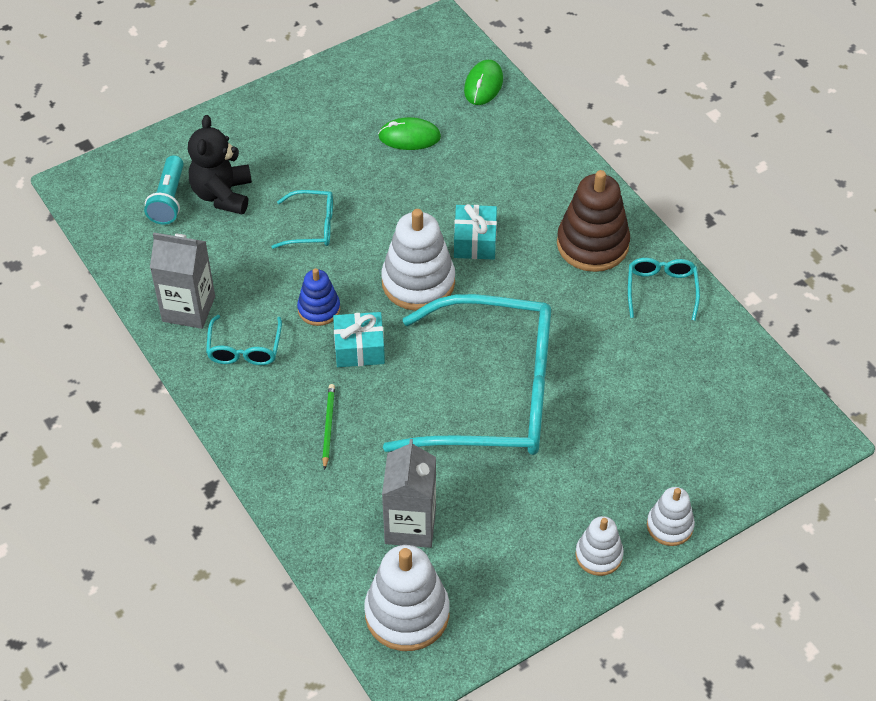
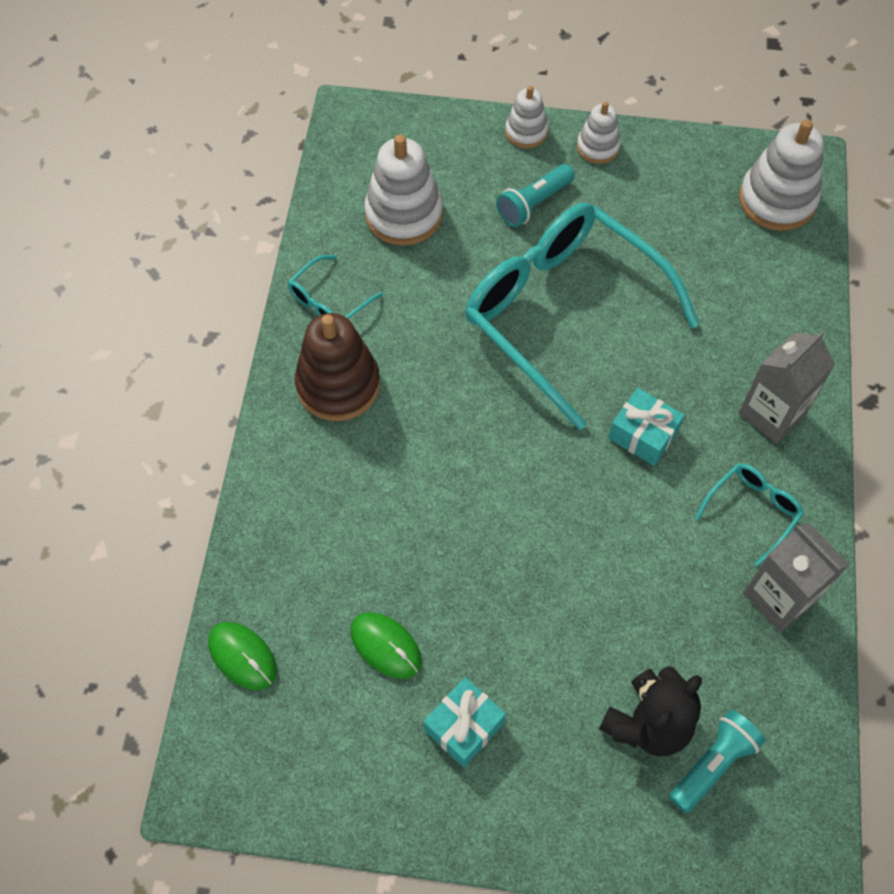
camera: 140 degrees left, 10 degrees up
(312, 226) = (583, 605): turquoise glasses -> none
(319, 309) = (649, 502): blue stacking toy -> none
(328, 427) = (728, 381): green pencil -> none
(410, 525) = (723, 257): grey carton -> grey carton (772, 413)
(418, 282) = (532, 463): white stacking toy -> white stacking toy (404, 214)
(475, 241) = (439, 467): turquoise gift -> turquoise gift (464, 727)
(483, 85) = (242, 656): green mouse -> green mouse turned 75 degrees clockwise
(599, 465) = (533, 204): none -> turquoise flashlight

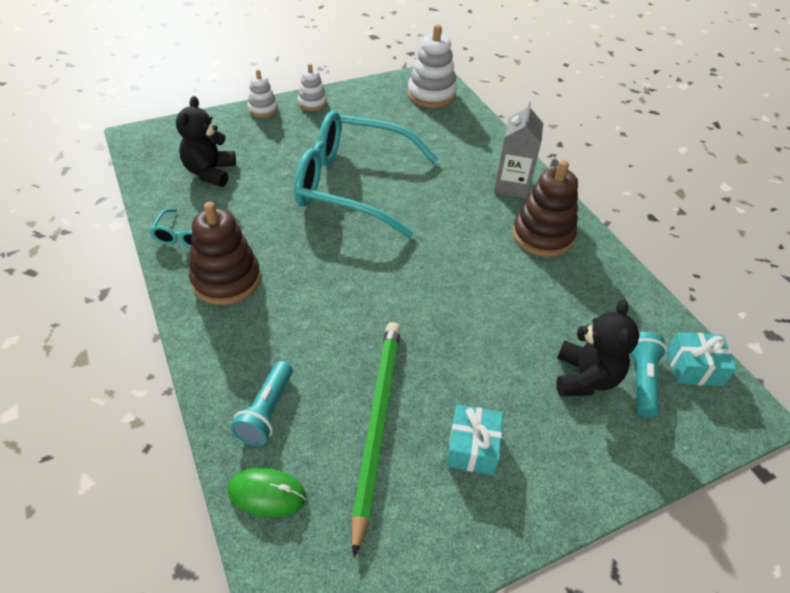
camera: 35 degrees left, 15 degrees down
(385, 646) = (376, 425): green mouse -> green pencil
(404, 214) = (210, 172): white stacking toy -> black teddy bear
(533, 204) = (293, 140): turquoise flashlight -> turquoise flashlight (266, 412)
(643, 434) = (449, 225): turquoise gift -> turquoise gift (694, 367)
(752, 511) = (542, 235): turquoise glasses -> brown stacking toy
(780, 597) = (595, 271): grey carton -> none

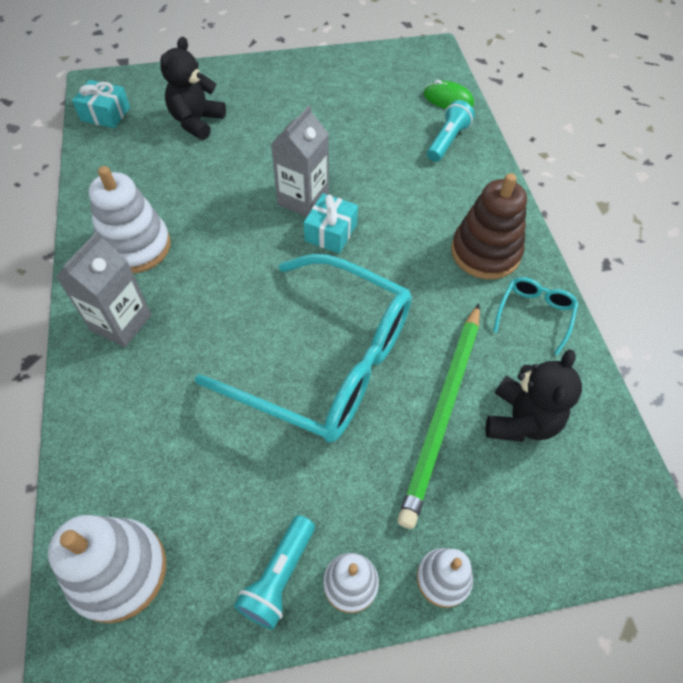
camera: 165 degrees left, 10 degrees up
(376, 425) = (368, 121): green pencil -> green pencil (443, 411)
(418, 302) = (303, 199): none -> grey carton
(472, 447) = (305, 99): turquoise gift -> turquoise gift (331, 232)
(542, 235) = (135, 246): brown stacking toy -> white stacking toy
(641, 380) = (154, 114): turquoise flashlight -> turquoise flashlight (278, 577)

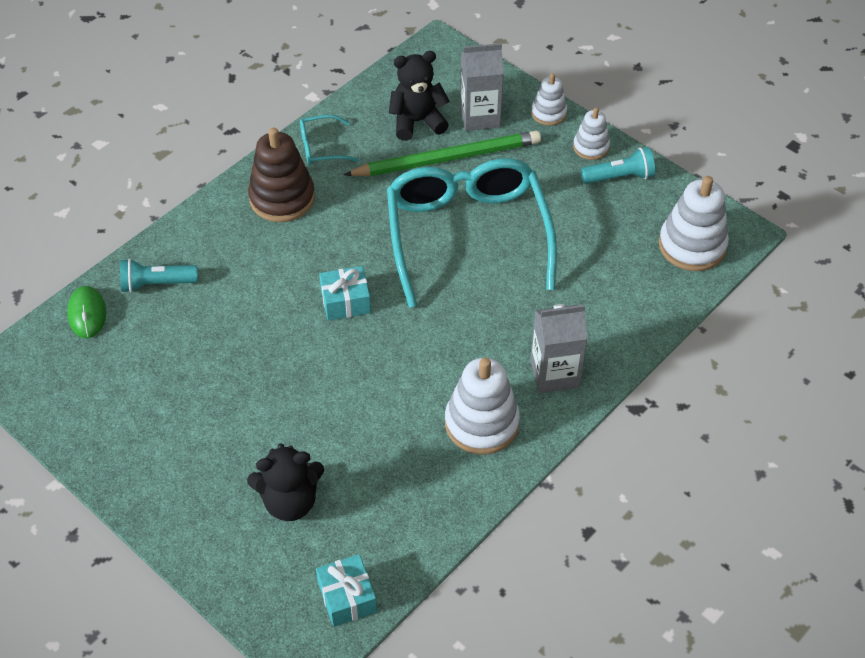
camera: 125 degrees left, 5 degrees down
(303, 199) = (324, 343): grey carton -> grey carton (480, 116)

